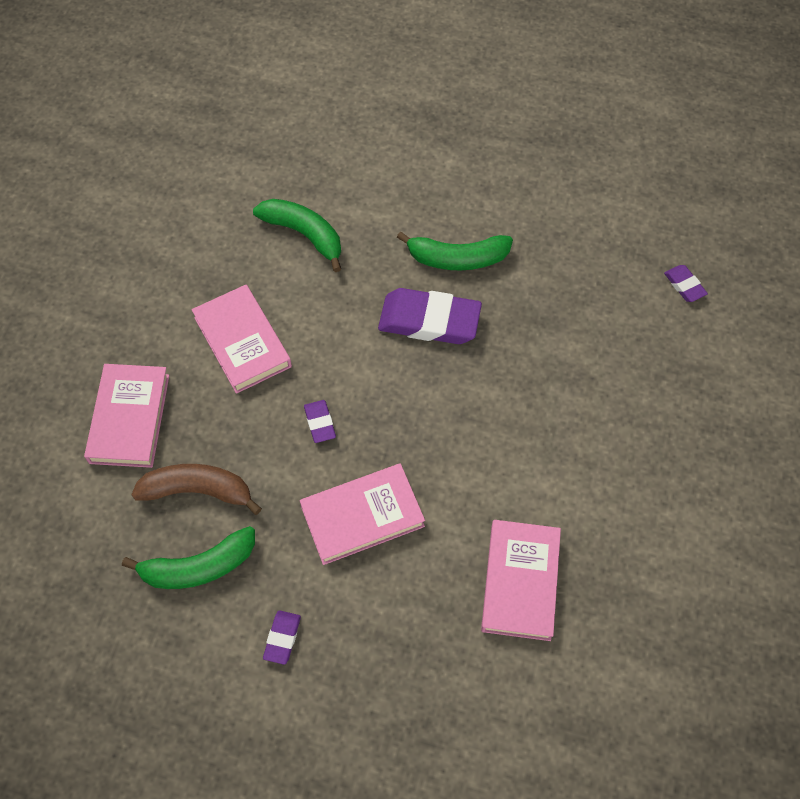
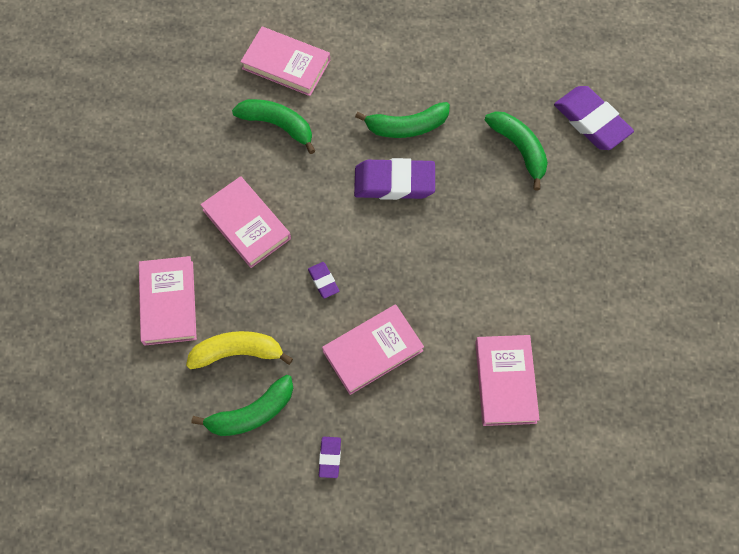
camera: 10 degrees left, 5 degrees up
(198, 491) = (237, 352): brown banana -> yellow banana
(329, 168) = (286, 64): none -> pink book
(589, 304) = (519, 149): none -> green banana
(684, 285) = (591, 121): purple eraser -> purple eraser, size x2.13

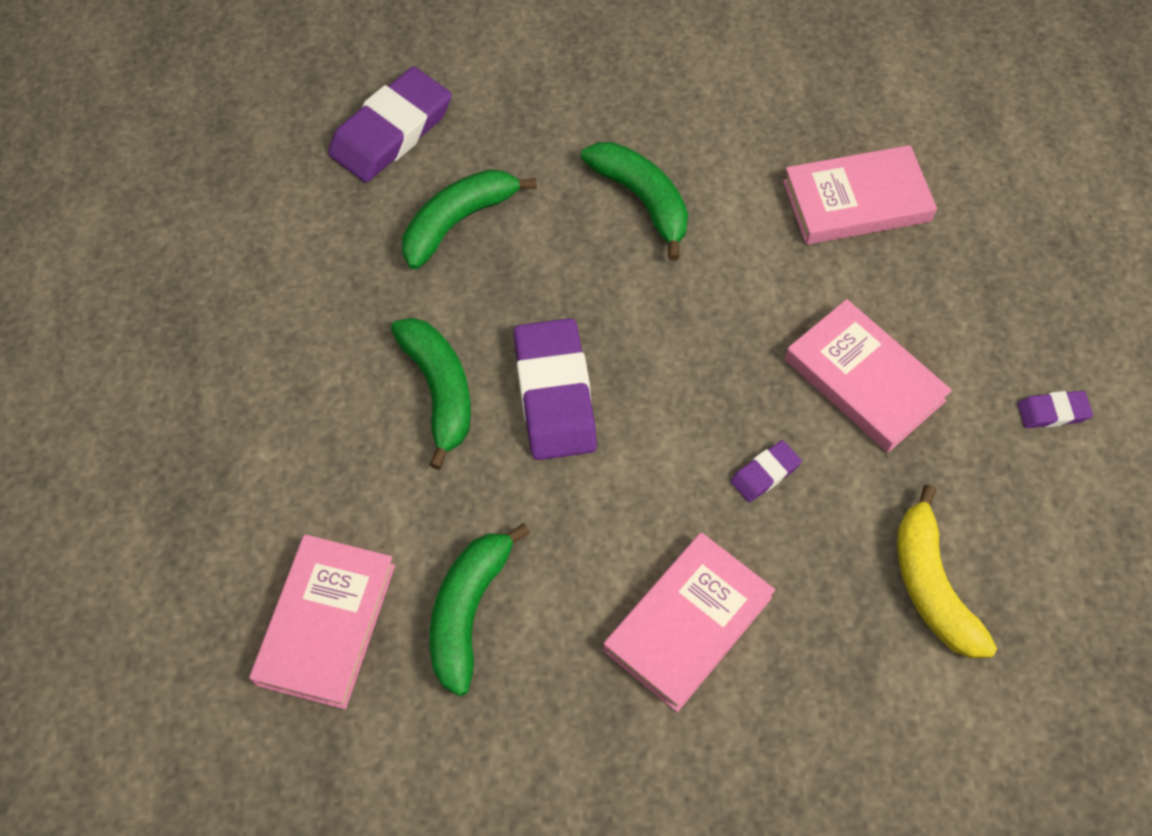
camera: 100 degrees left, 5 degrees down
(168, 302) = (877, 729): pink book -> none
(251, 413) = (1026, 540): green banana -> green banana (642, 200)

